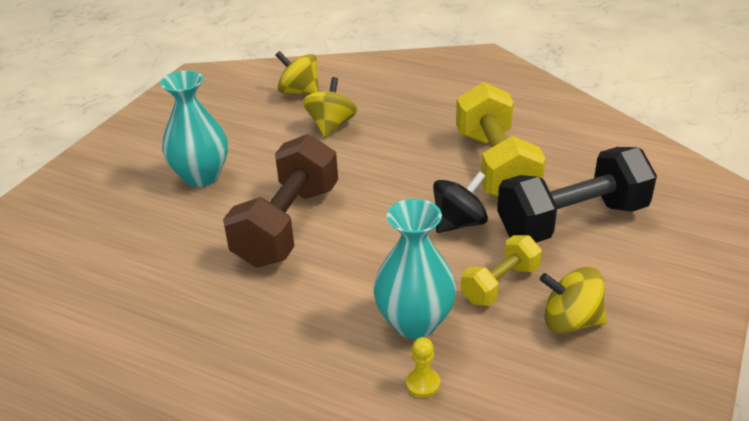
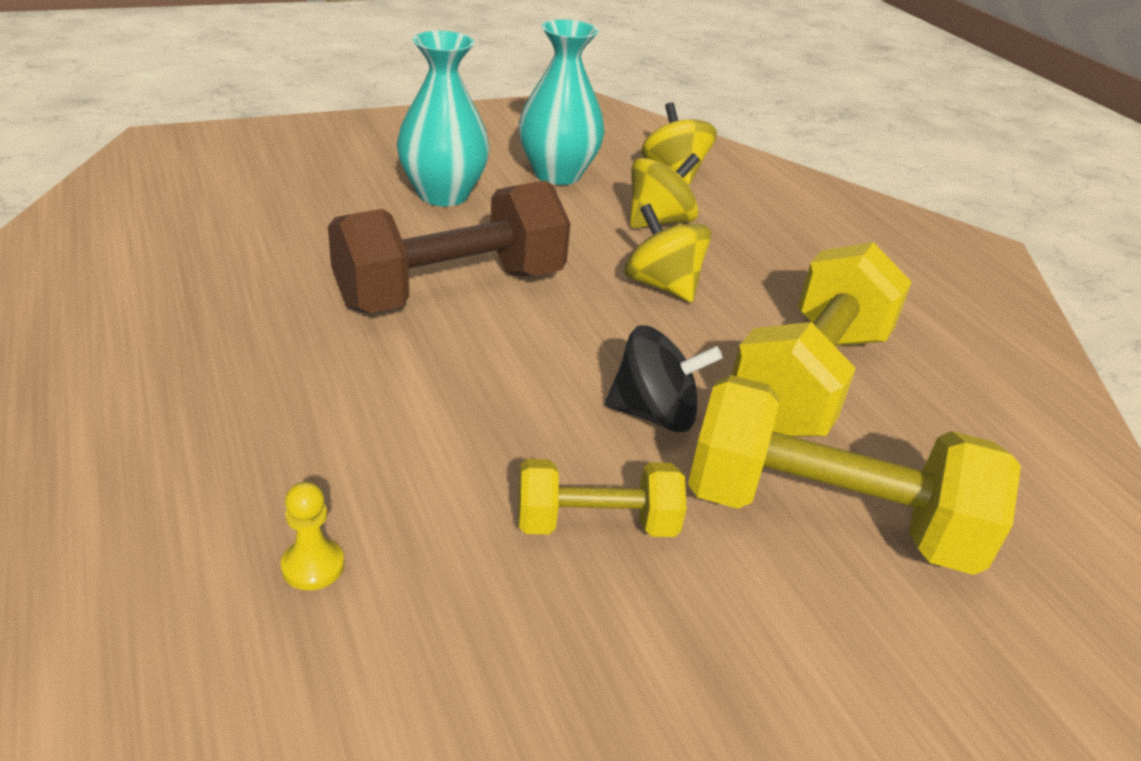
camera: 35 degrees right, 0 degrees up
(414, 322) = (419, 488): turquoise vase -> turquoise vase (557, 174)
(570, 321) = (622, 648): yellow spinning top -> yellow spinning top (662, 285)
(572, 220) = (827, 517): black dumbbell -> yellow dumbbell

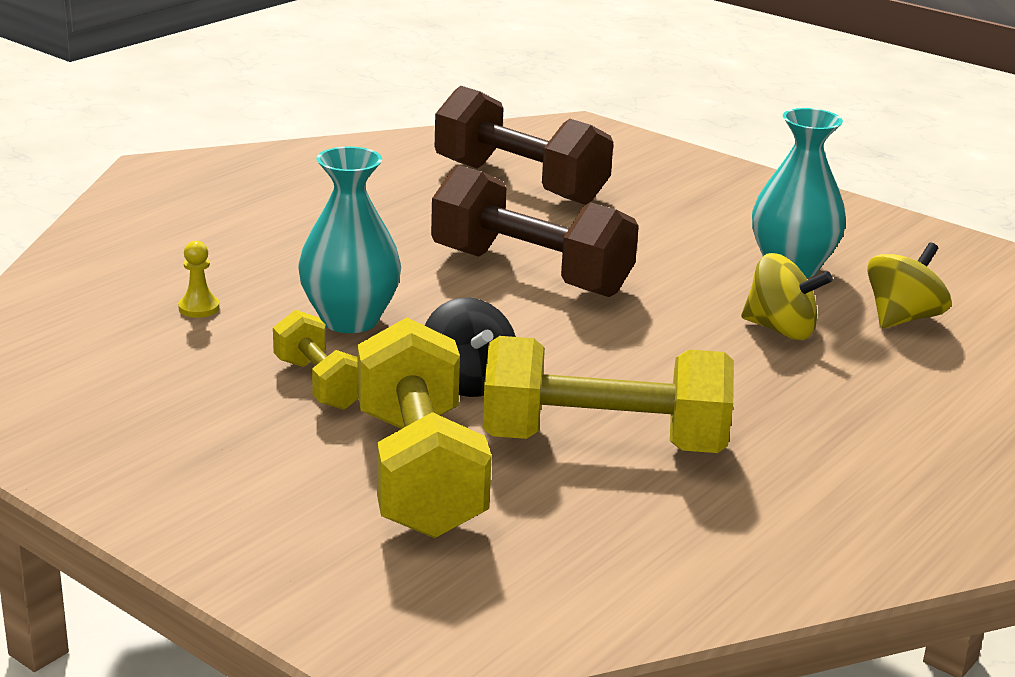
camera: 65 degrees right, 10 degrees down
(246, 218) = (520, 183): none -> brown dumbbell
(443, 194) = (669, 233): turquoise vase -> turquoise vase (350, 320)
(662, 285) = (664, 352): yellow spinning top -> none

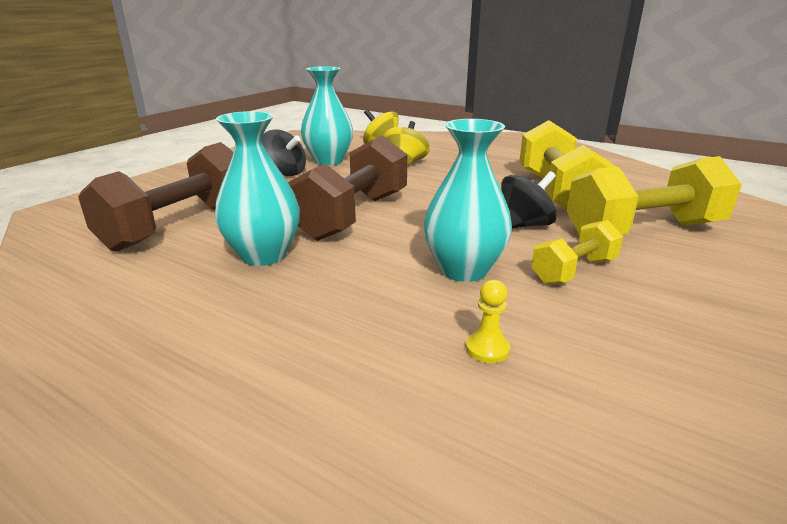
camera: 95 degrees left, 0 degrees up
(427, 223) = (263, 255): none -> turquoise vase
(722, 235) = (285, 172): none -> black spinning top

